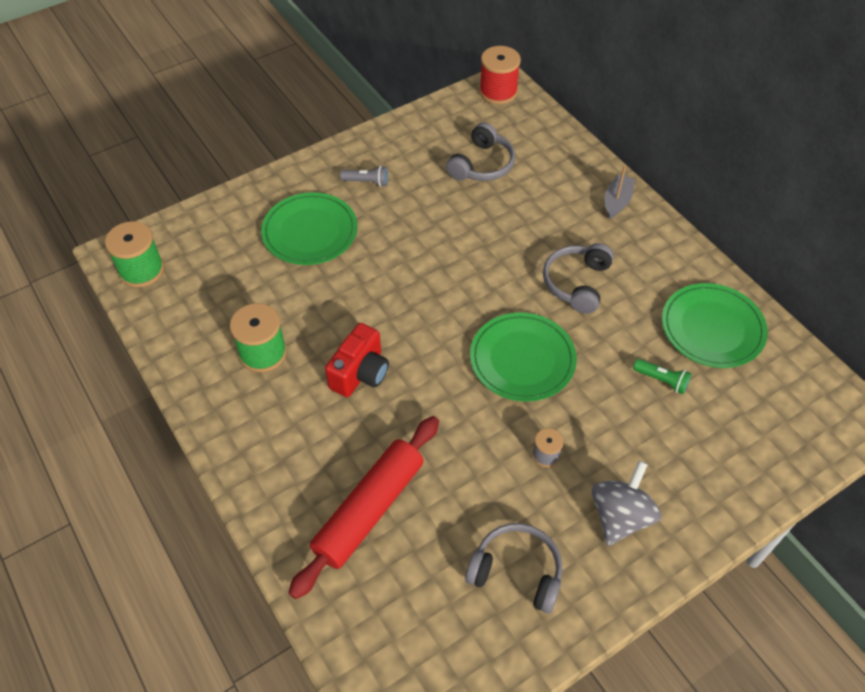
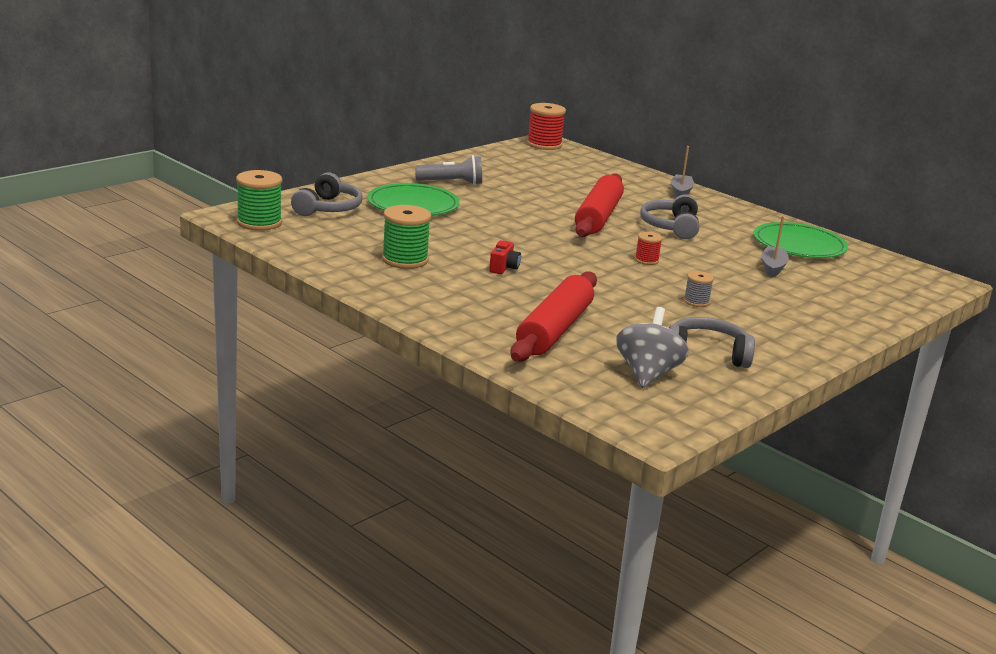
camera: 15 degrees left, 30 degrees down
(360, 373) = (504, 268): red camera -> red camera, size x0.59
(367, 182) = (451, 183): grey flashlight -> grey flashlight, size x1.50
(482, 164) = (551, 176): grey headphones -> grey headphones (328, 208)
(502, 260) = (598, 217): none -> red rolling pin
(522, 359) = (646, 260): green plate -> red spool
(620, 516) = (779, 327): grey spinning top -> grey spinning top (647, 374)
(662, 380) = (773, 268): green flashlight -> grey boat

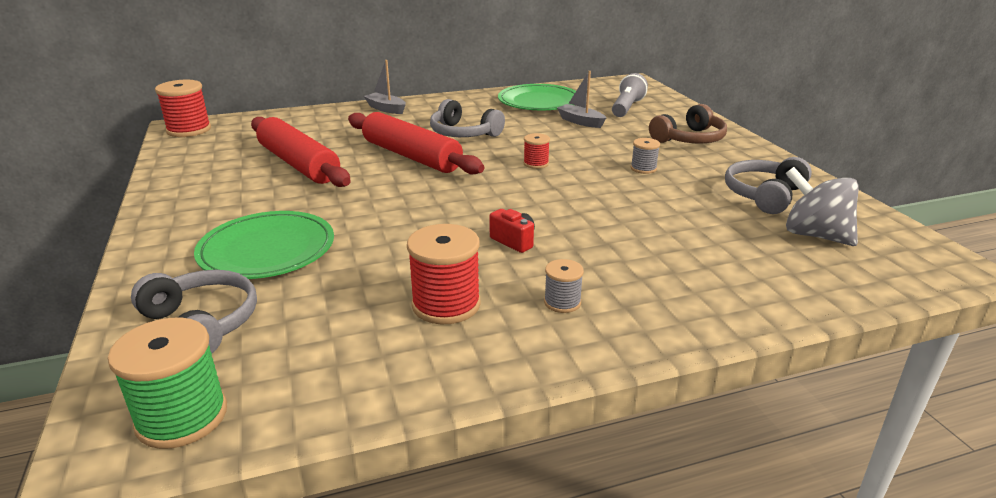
camera: 60 degrees left, 5 degrees up
(405, 260) = (446, 304): green spool -> red spool
(441, 290) = (562, 302): none -> grey spool
(451, 183) = (227, 206): grey flashlight -> grey flashlight (626, 108)
(554, 330) = (699, 256): red rolling pin -> red rolling pin (298, 164)
(802, 318) = (689, 139): none -> brown headphones

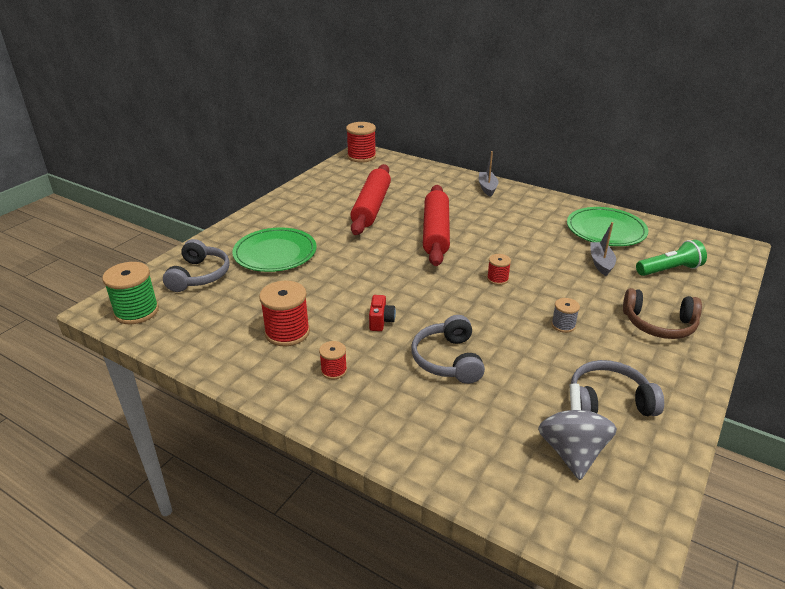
camera: 50 degrees right, 5 degrees up
(463, 133) = (498, 231): grey headphones -> grey headphones (448, 360)
(562, 302) = (334, 370): grey spool -> red spool
(626, 108) = (669, 270): grey flashlight -> green flashlight

